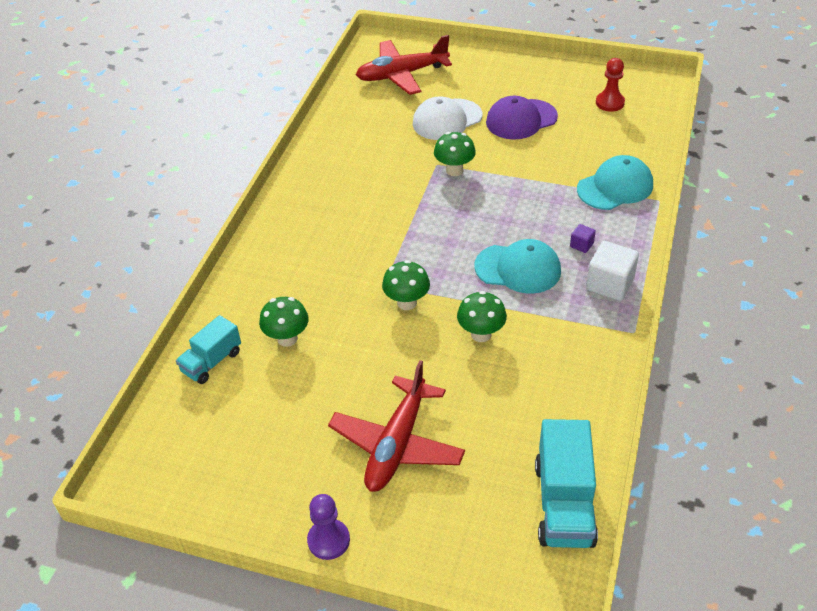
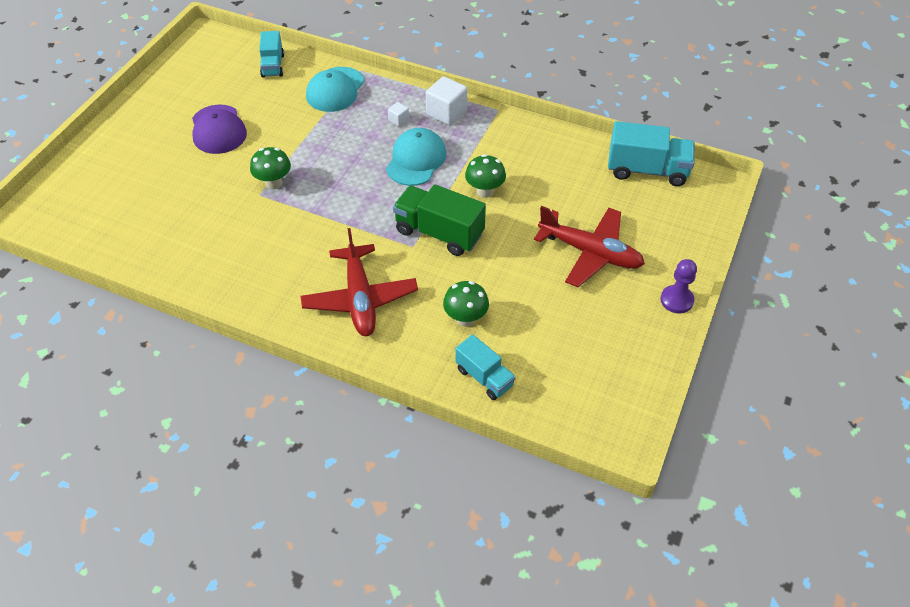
camera: 85 degrees left, 5 degrees up
(401, 75) = (97, 205): red plane -> red plane (360, 299)
(407, 303) = (439, 233): green mushroom -> green truck
(447, 120) = (193, 179): white cap -> none
(581, 245) = (398, 120): purple cube -> white cube
(609, 103) = (221, 72): red pawn -> none
(615, 187) = (335, 90): turquoise cap -> turquoise cap turned 135 degrees counterclockwise
(637, 135) = (273, 65): none -> turquoise truck

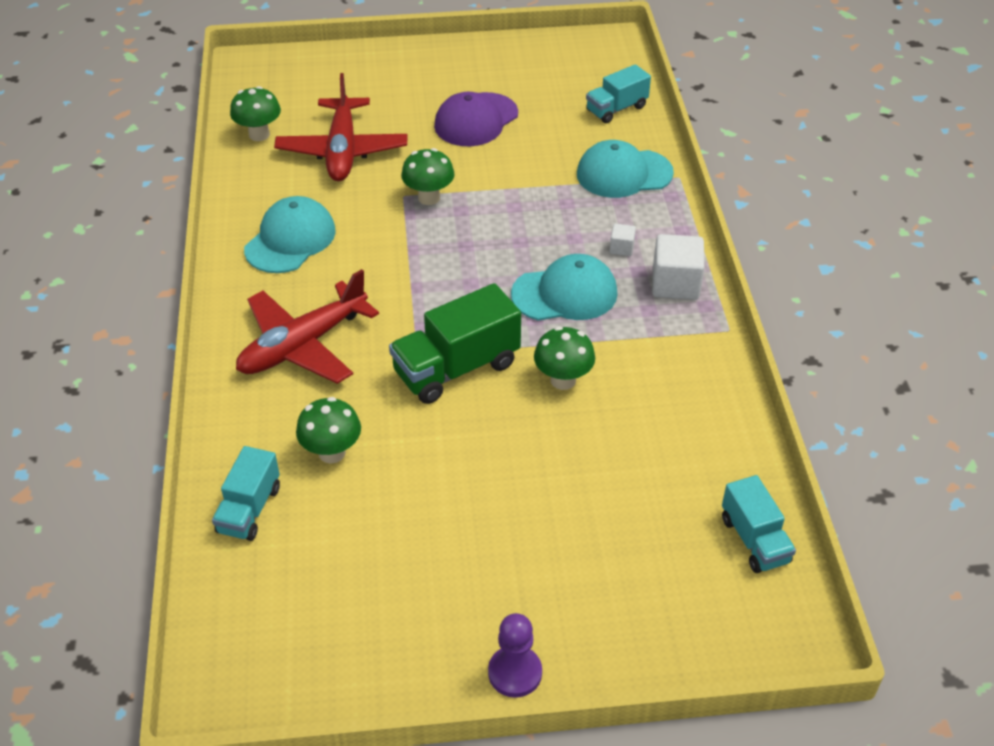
camera: 60 degrees right, 5 degrees down
(117, 244) = (259, 134): none -> green mushroom
(250, 268) = (290, 240): none -> turquoise cap
(439, 233) = (456, 368): green truck -> green truck turned 120 degrees counterclockwise
(590, 253) = (534, 536): red plane -> red plane (342, 151)
(647, 170) = (754, 540): turquoise truck -> turquoise truck, size x0.62

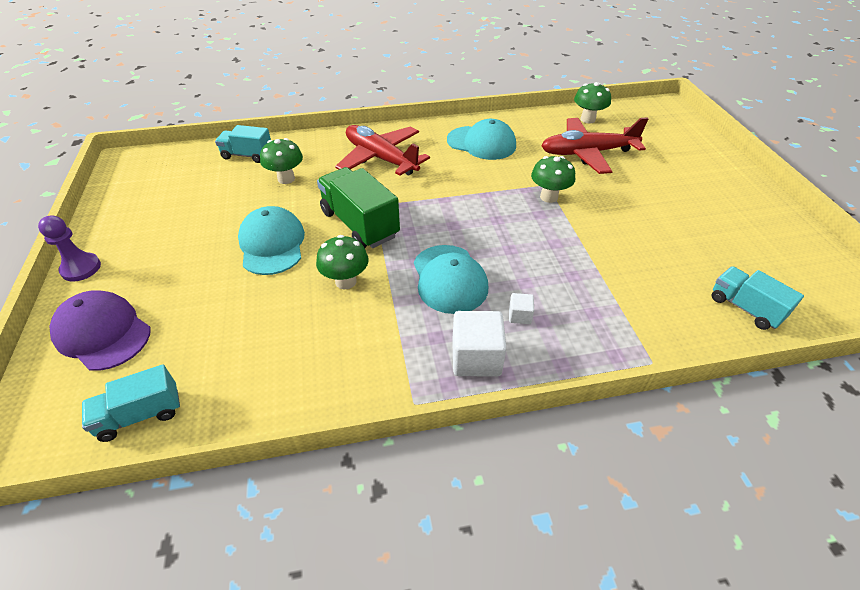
camera: 85 degrees right, 0 degrees up
(476, 120) = (665, 214): purple cap -> purple cap (102, 333)
(624, 173) = (636, 316): turquoise cap -> turquoise cap (272, 244)

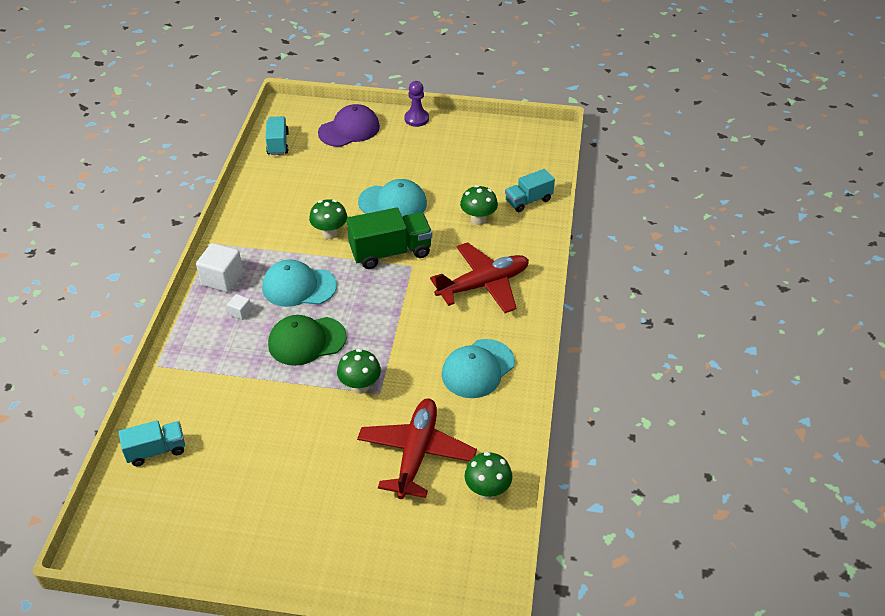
camera: 110 degrees right, 0 degrees up
(247, 155) = (528, 200): turquoise truck -> turquoise truck turned 150 degrees counterclockwise
(522, 247) = (306, 341): none -> green cap

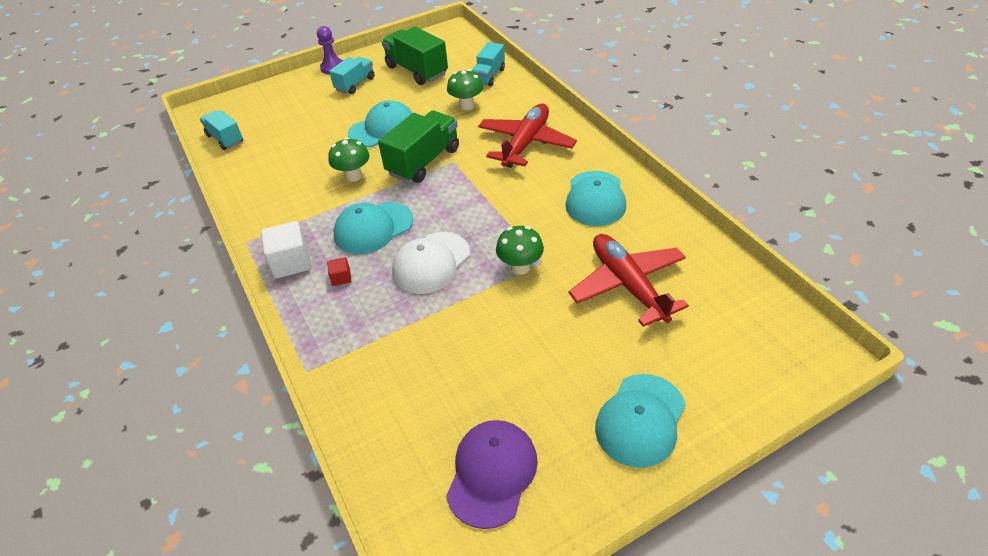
camera: 35 degrees left, 0 degrees up
(156, 450) = (394, 444): turquoise truck -> turquoise truck (355, 84)
(240, 312) = (341, 278): white cube -> red cube
(306, 341) = (431, 263): green cap -> white cap
(309, 549) = (640, 420): none -> turquoise cap
(349, 129) = (281, 100): purple cap -> purple cap (492, 473)
(477, 160) = (417, 70): none -> green truck
(487, 490) = (713, 274): green mushroom -> none

